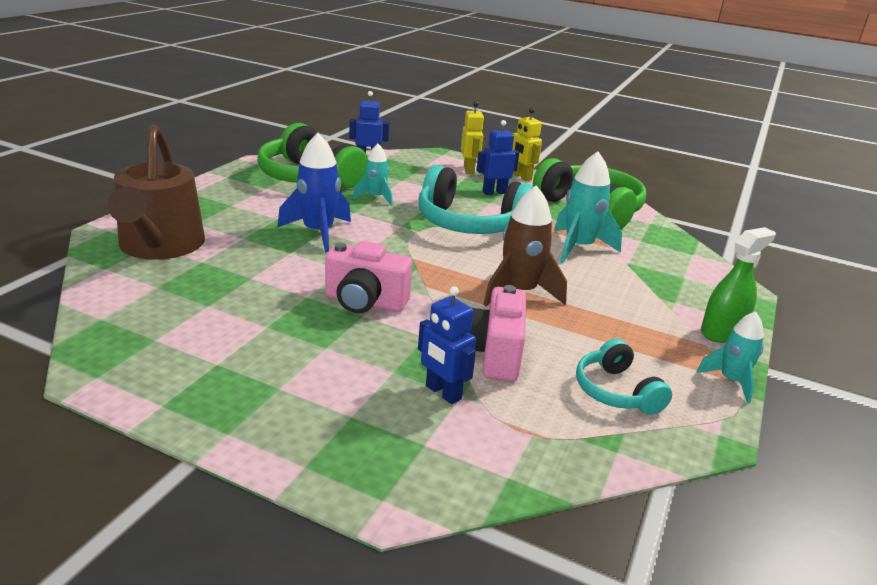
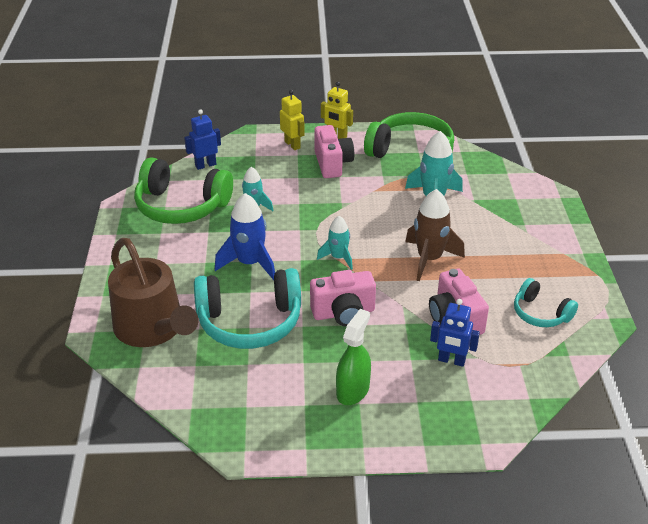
camera: 25 degrees left, 10 degrees up
(469, 223) = (344, 206): turquoise headphones -> turquoise headphones (250, 322)
(494, 192) = (332, 164): blue robot -> pink camera
(722, 332) = (566, 238): green spray bottle -> green spray bottle (353, 390)
(731, 381) = (593, 276): turquoise rocket -> turquoise rocket (338, 257)

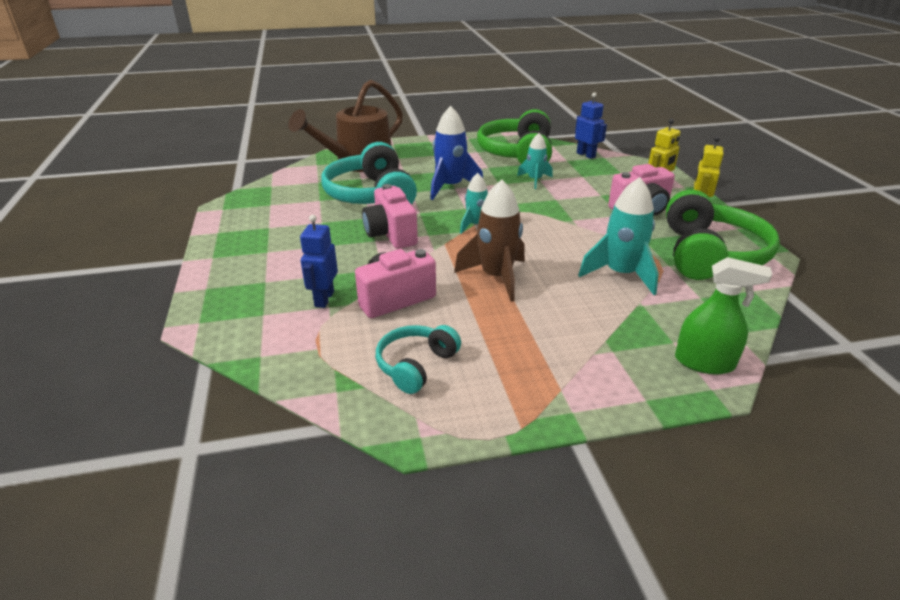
camera: 80 degrees right, 5 degrees down
(353, 390) = (283, 247): green spray bottle -> green spray bottle (704, 362)

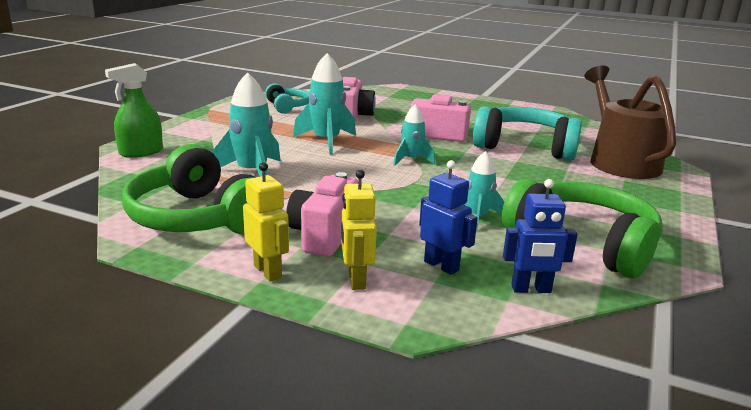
camera: 125 degrees right, 10 degrees down
(324, 299) = (381, 106): blue robot -> blue robot (441, 266)
(450, 187) = (508, 176): blue rocket -> none
(496, 277) = (326, 141): brown rocket -> turquoise rocket

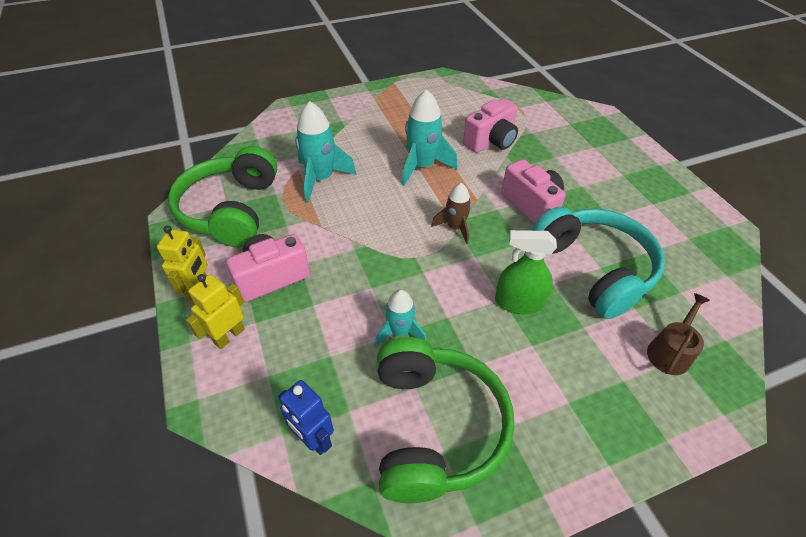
camera: 45 degrees right, 25 degrees up
(141, 152) = (288, 118): green spray bottle -> green spray bottle (518, 302)
(287, 107) = (456, 103): turquoise headphones -> none
(411, 160) = (455, 227): turquoise rocket -> brown rocket
(441, 266) = (295, 364): blue robot -> none
(620, 161) = (670, 352): brown watering can -> brown watering can, size x0.47

